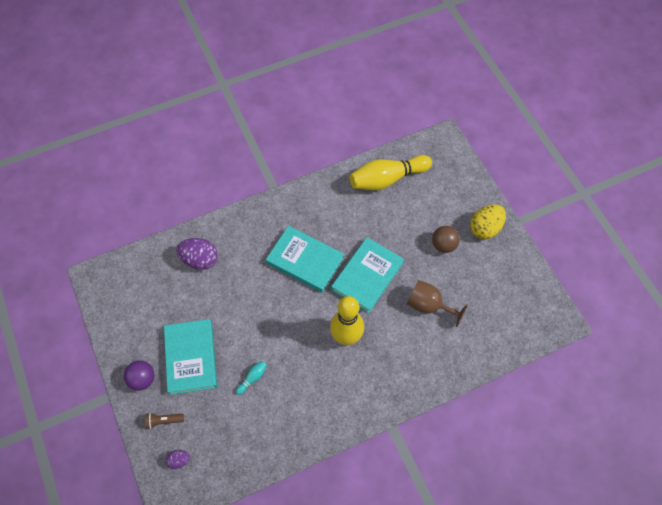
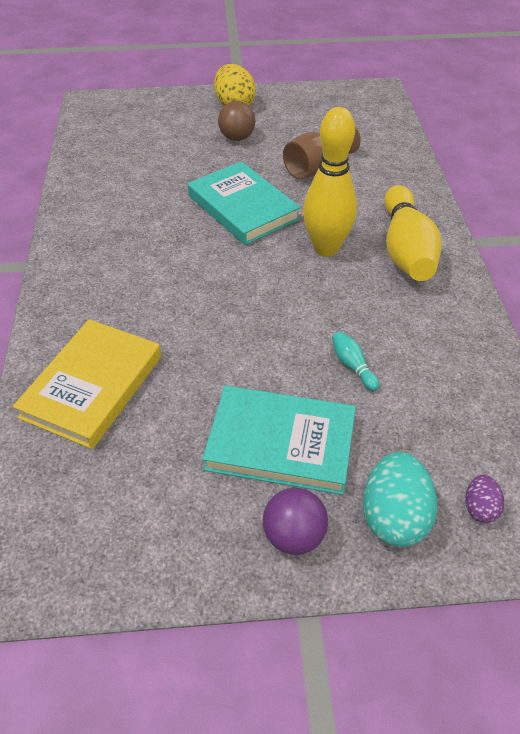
camera: 70 degrees left, 15 degrees down
(164, 421) = (394, 516): brown flashlight -> turquoise egg
(200, 260) = (92, 386): purple egg -> yellow book
(305, 261) = (180, 259): turquoise book -> none
(387, 179) = (107, 156): yellow bowling pin -> yellow bowling pin (406, 250)

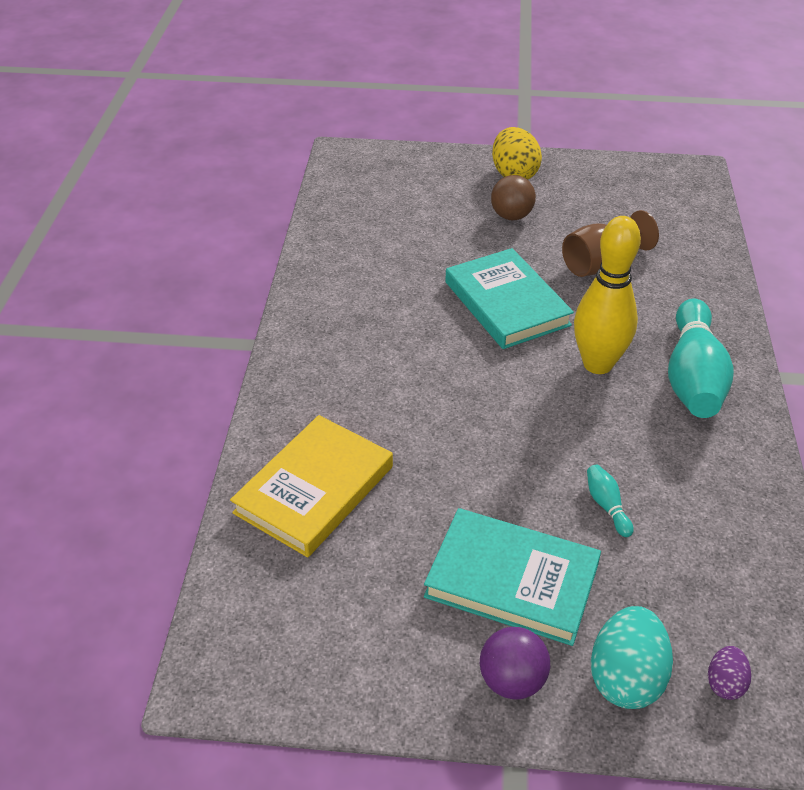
camera: 10 degrees right, 5 degrees down
(406, 250) = (693, 377): yellow bowling pin -> turquoise bowling pin

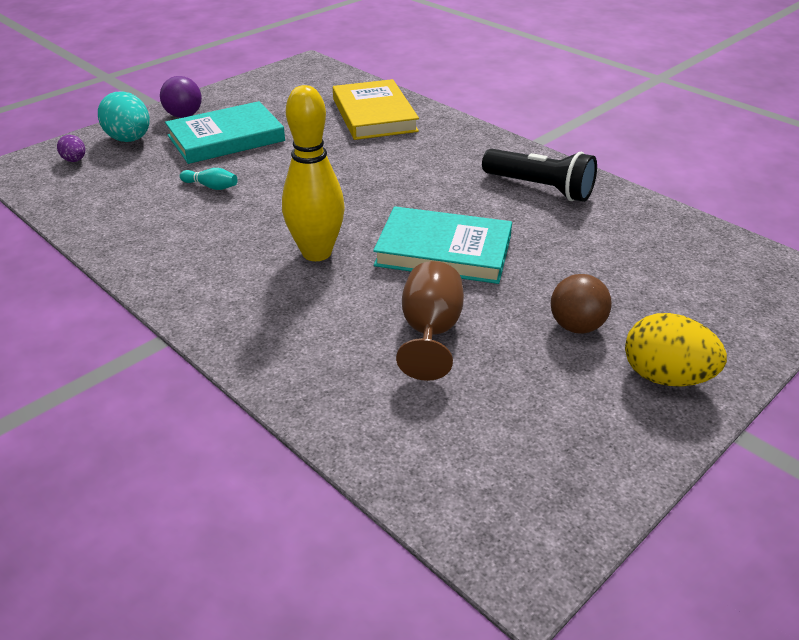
camera: 130 degrees right, 5 degrees down
(349, 299) = (540, 188): none -> black flashlight
(693, 377) = (234, 287): turquoise bowling pin -> none

